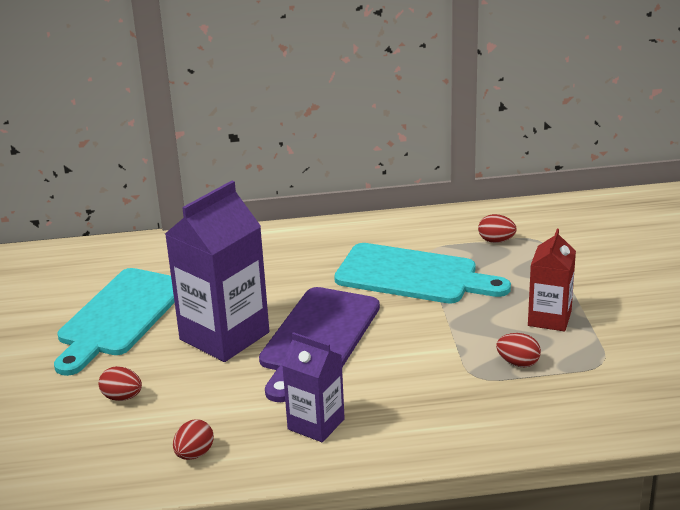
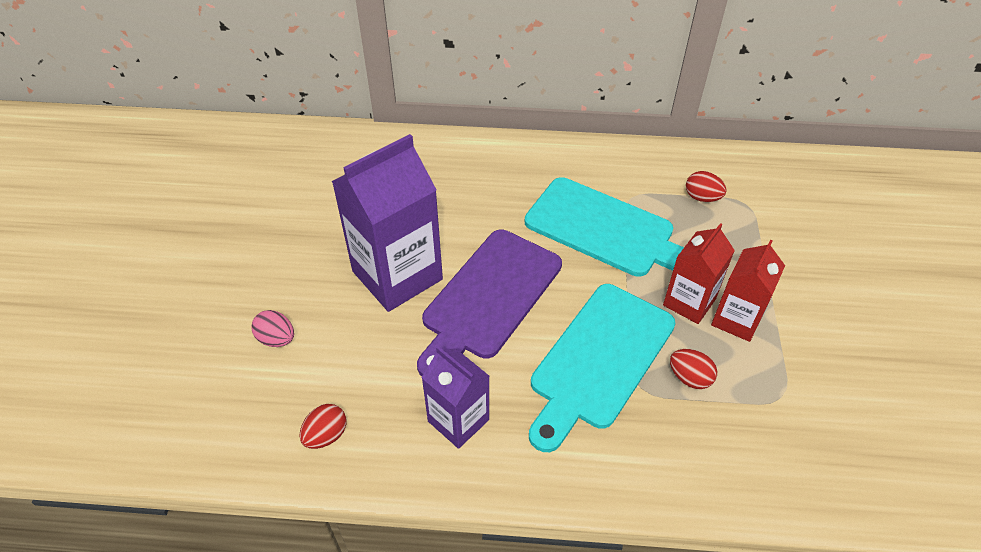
camera: 10 degrees right, 20 degrees up
(120, 316) = (303, 228): turquoise cutting board -> turquoise cutting board (599, 360)
(122, 397) = (277, 339): red egg -> pink egg
(504, 313) = (689, 302): none -> red carton

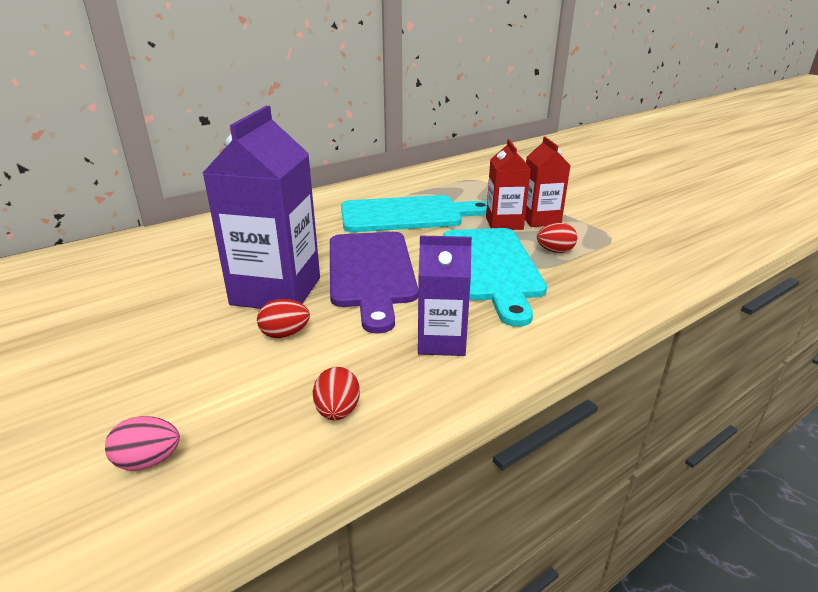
camera: 40 degrees left, 20 degrees down
(277, 339) = (199, 377): pink egg -> pink egg (148, 461)
(702, 197) = (445, 185): red egg -> red egg (285, 334)

